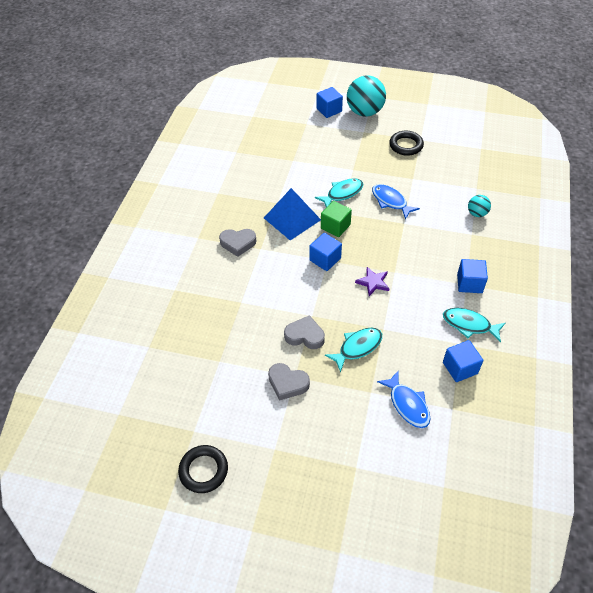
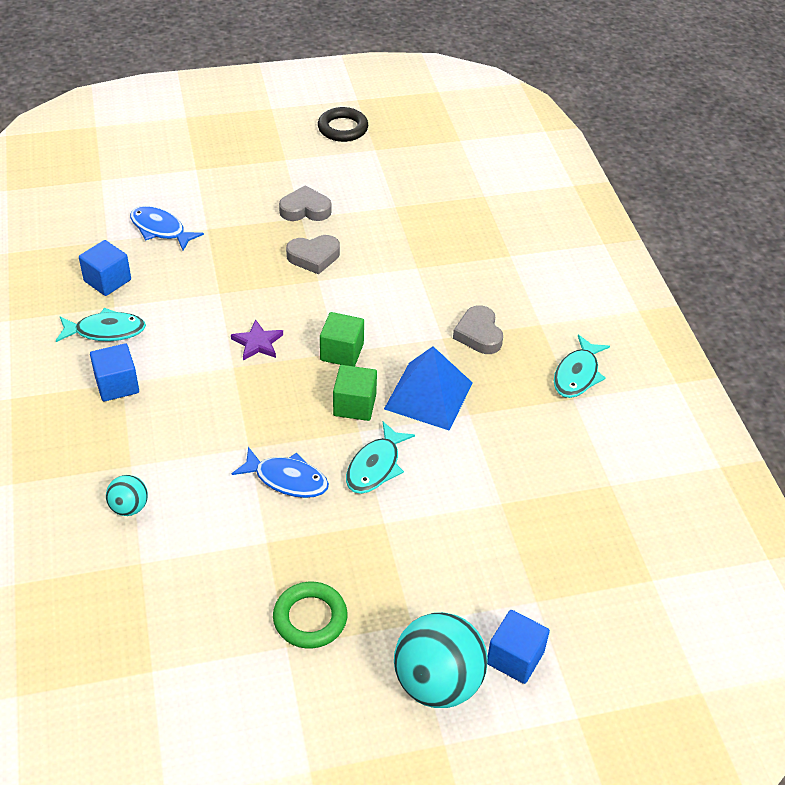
camera: 150 degrees right, 5 degrees down
(238, 243) = (479, 334): grey heart -> grey heart turned 75 degrees counterclockwise
(325, 259) = (342, 352): blue cube -> green cube
(357, 347) = (242, 264): turquoise fish -> turquoise fish (577, 374)
(406, 145) = (310, 618): black ring -> green ring

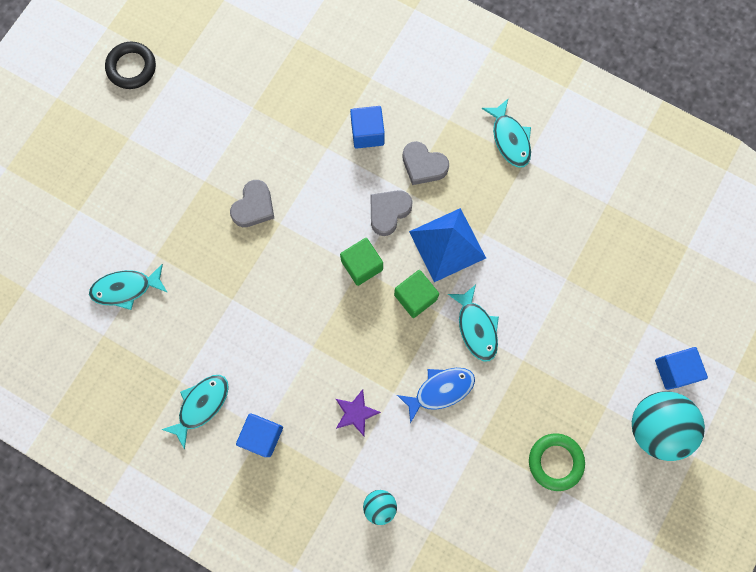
camera: 45 degrees left, 30 degrees up
(107, 280) = (148, 366): blue cube -> blue cube (367, 133)
(160, 229) = (126, 288): blue fish -> turquoise fish
(258, 343) = (305, 312): purple star -> purple star (356, 413)
(305, 209) = (198, 171): grey heart -> grey heart (388, 212)

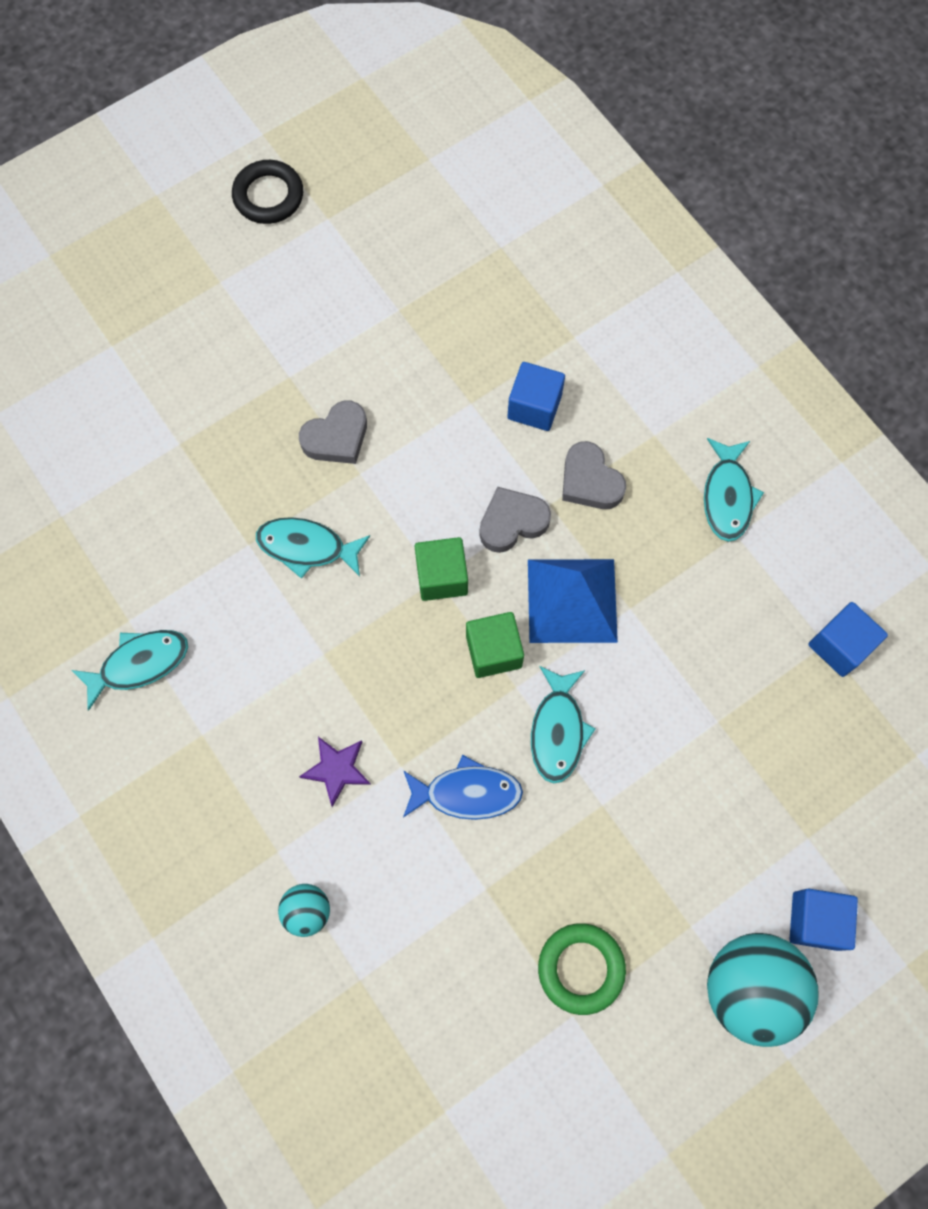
camera: 25 degrees right, 5 degrees down
(126, 288) = (120, 470): turquoise fish -> turquoise fish (307, 547)
(262, 435) = (198, 741): blue cube -> blue cube (840, 646)

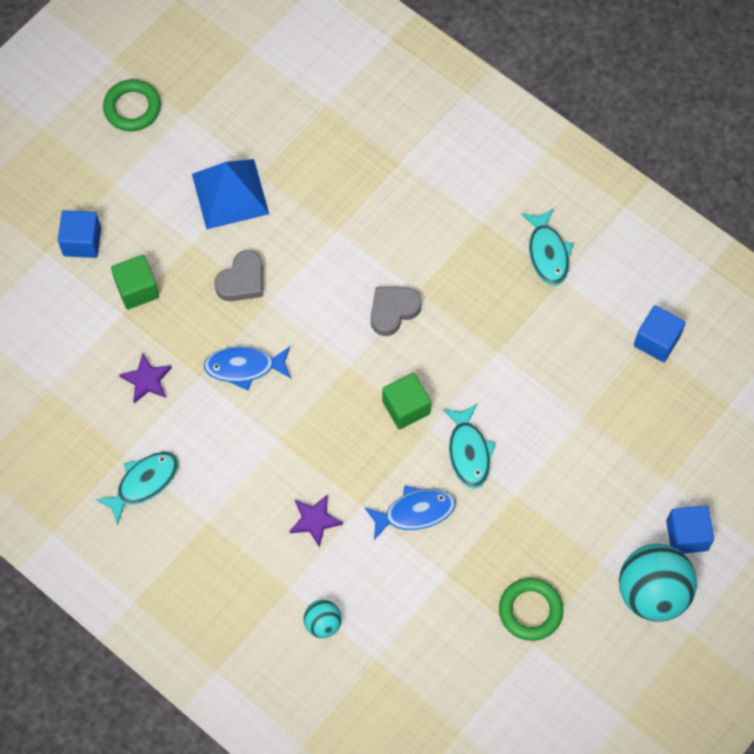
camera: 15 degrees left, 5 degrees down
(183, 533) = (147, 380): none -> purple star
(268, 196) = (132, 108): black ring -> green ring
(307, 547) = (244, 367): turquoise fish -> blue fish
(442, 577) = (352, 363): green cube -> green cube (137, 289)
(534, 407) = (385, 221): blue cube -> blue cube (82, 242)
(572, 600) = (453, 357): blue pyramid -> blue pyramid (230, 194)
(590, 481) = (442, 266): grey heart -> none

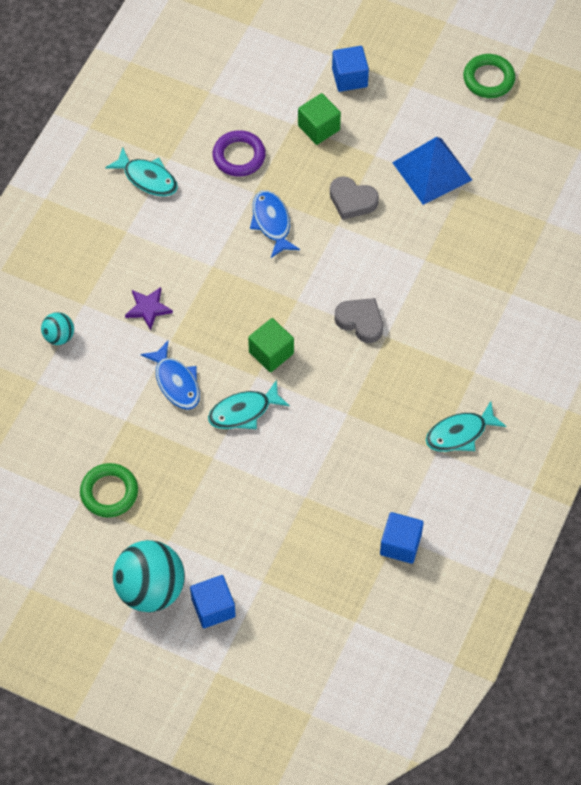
camera: 75 degrees right, 5 degrees down
(147, 380) = (239, 156): purple star -> purple ring

